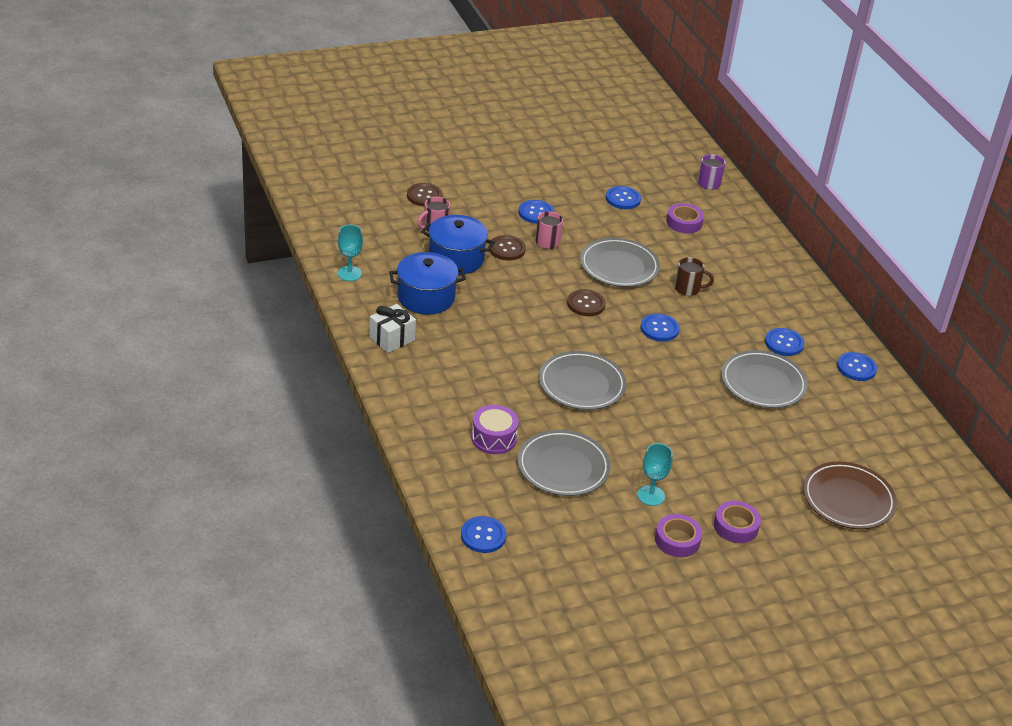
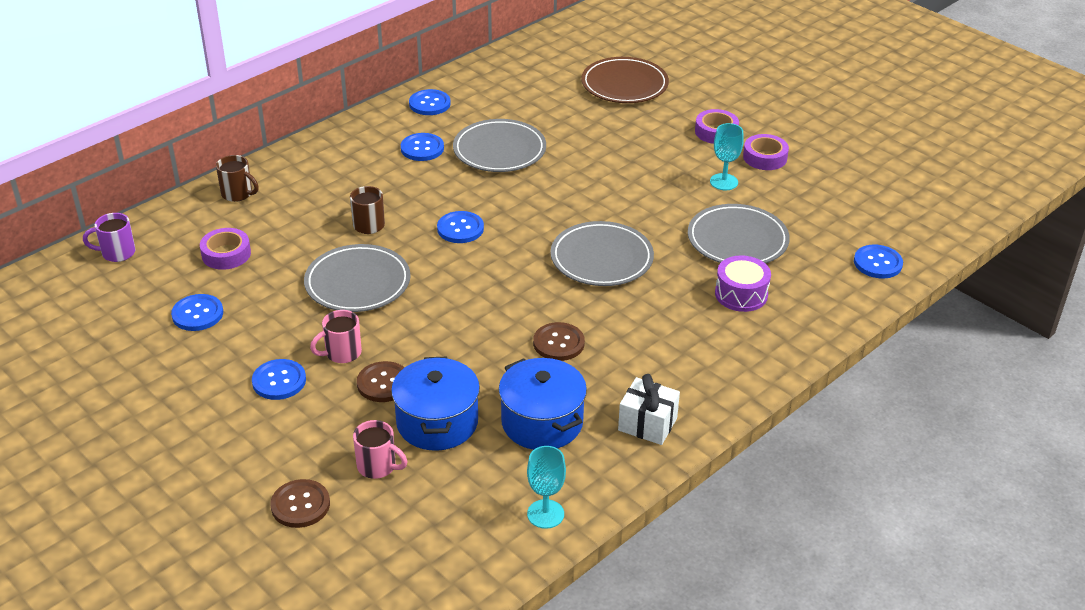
camera: 110 degrees left, 0 degrees up
(586, 304) = (454, 290): brown button -> brown button (558, 343)
(758, 243) = (238, 194): none -> brown mug

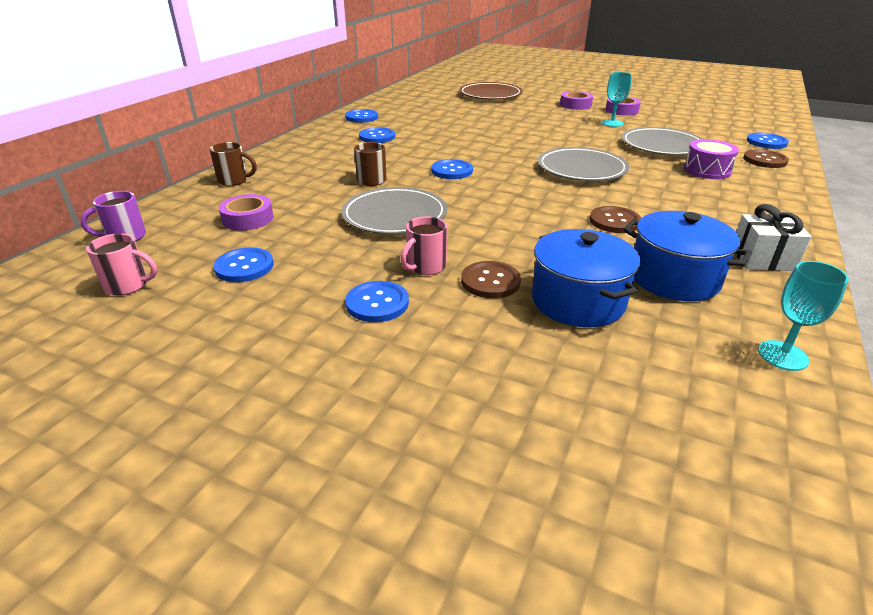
camera: 20 degrees left, 5 degrees down
(300, 505) = (510, 425): brown button -> brown button (764, 160)
(378, 466) = (560, 356): pink mug -> pink mug (128, 285)
(499, 150) = (438, 130): grey plate -> none

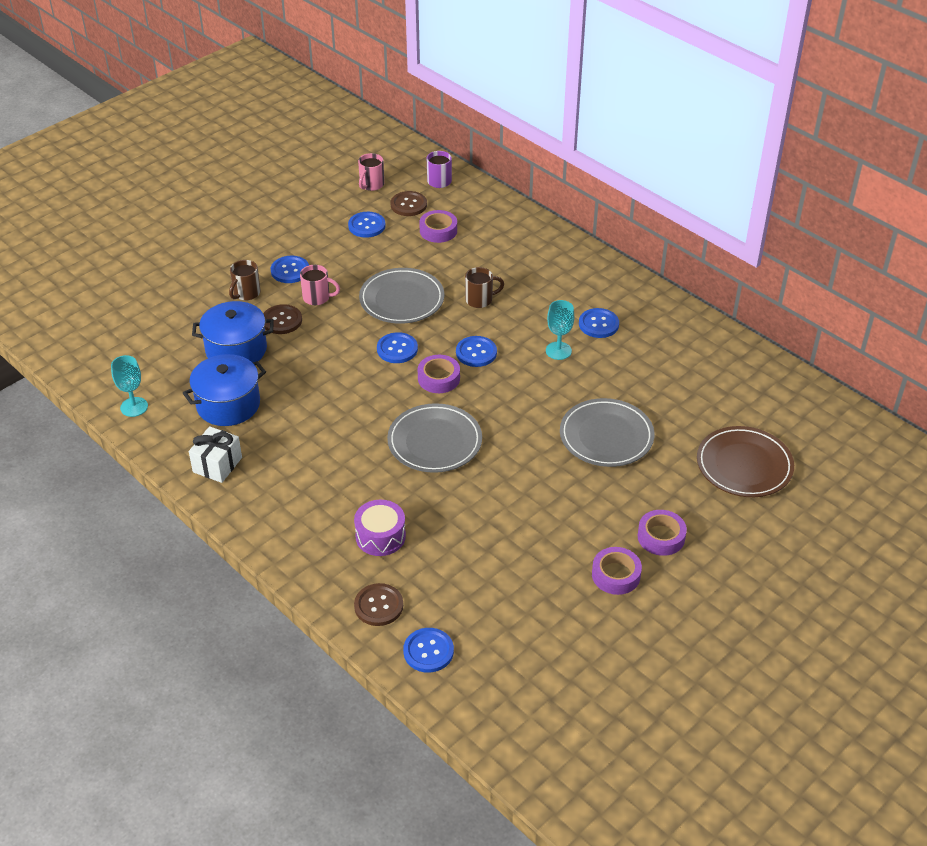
camera: 110 degrees right, 10 degrees up
(234, 181) = (518, 228): brown mug -> brown mug (246, 293)
(361, 117) = (676, 325): blue button -> blue button (397, 349)
(425, 267) = (317, 298): pink mug -> pink mug turned 135 degrees clockwise
(502, 179) = (438, 378): none -> purple tape
(612, 123) = (565, 537): turquoise goblet -> turquoise goblet (558, 351)
(614, 221) = (320, 414): brown button -> brown button (408, 205)
(662, 146) = (465, 540): grey plate -> grey plate (606, 436)

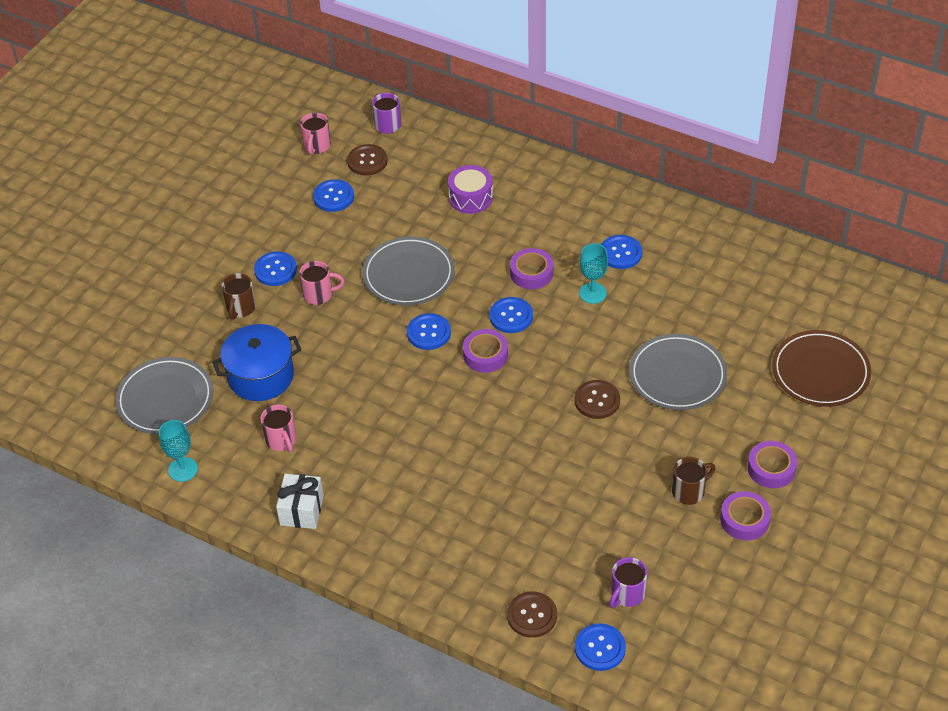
camera: 15 degrees left, 5 degrees up
(228, 404) = (281, 440): blue pot -> pink mug
(282, 320) = (293, 330): brown button -> brown button (597, 400)
(380, 536) = (502, 542): purple drum -> purple drum (470, 197)
(434, 442) = (511, 426): grey plate -> grey plate (165, 399)
(438, 231) = (412, 184): purple tape -> purple tape (531, 273)
(475, 611) = (627, 594): none -> purple mug
(480, 300) = (489, 255): brown mug -> brown mug (689, 491)

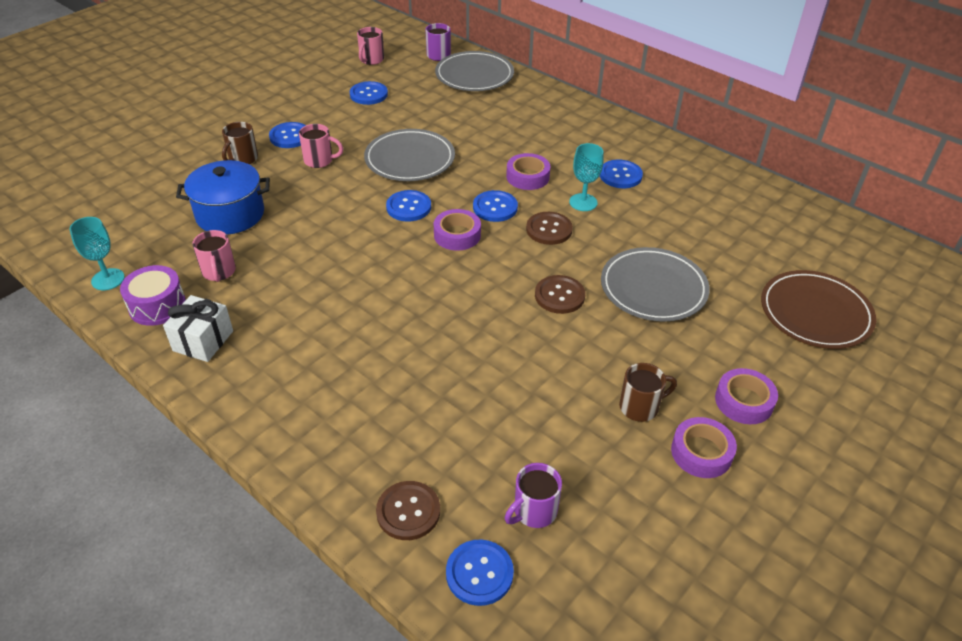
camera: 10 degrees right, 5 degrees down
(165, 399) = (130, 217): grey plate -> grey plate (474, 75)
(367, 161) = (410, 75): brown button -> brown button (549, 229)
(470, 197) = (491, 113): purple drum -> purple drum (157, 306)

